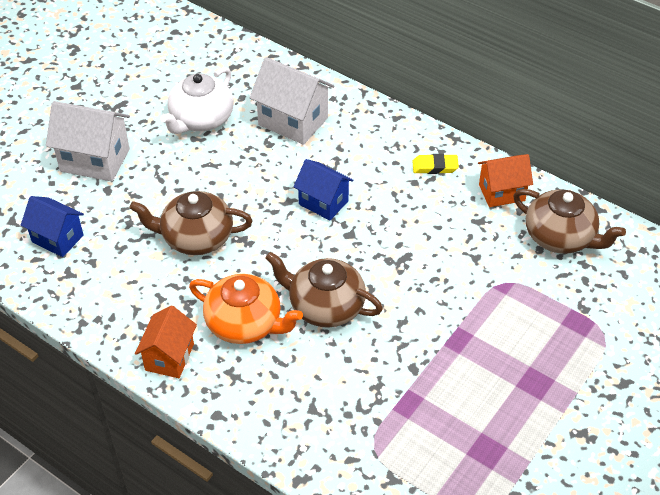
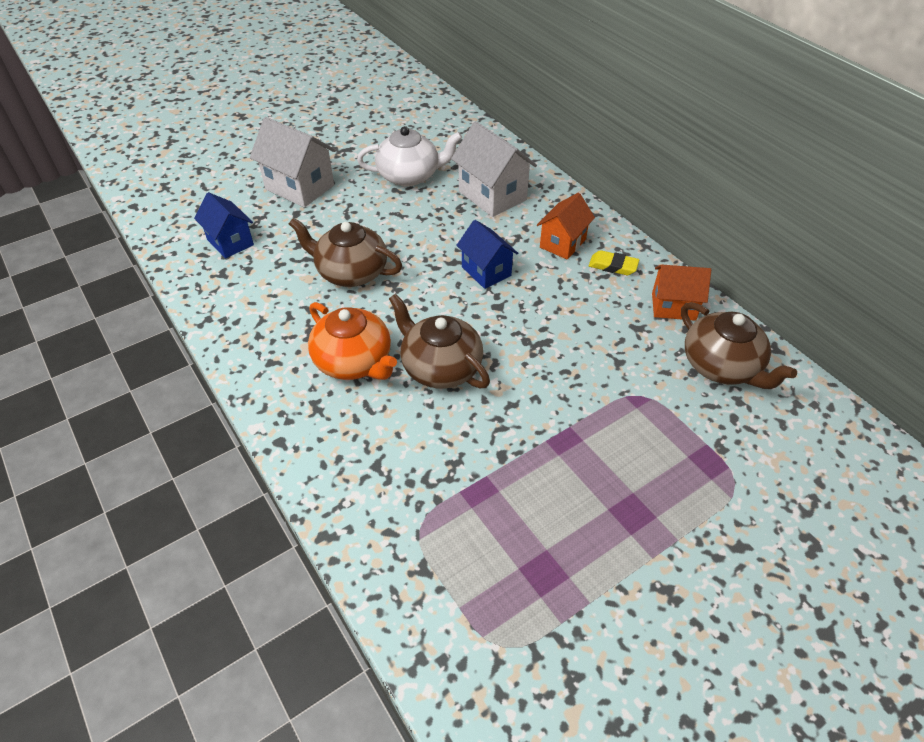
camera: 20 degrees right, 0 degrees up
(169, 357) = (266, 372): orange house -> orange house (563, 243)
(201, 119) = (409, 176): white teapot -> white teapot turned 150 degrees counterclockwise

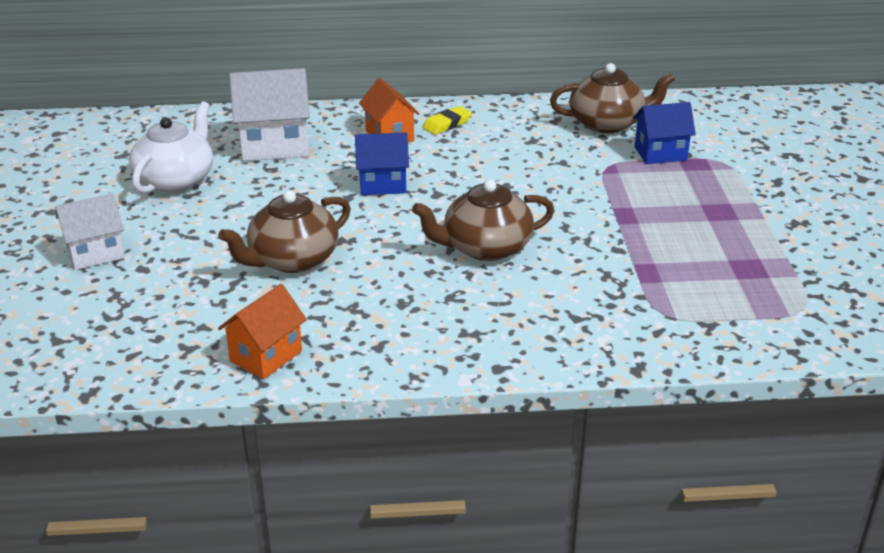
camera: 60 degrees left, 15 degrees down
(230, 242) = (135, 328): blue house -> blue house (660, 153)
(300, 187) = (95, 253): white house -> white house, size x0.66
(354, 361) = (430, 294): orange teapot -> none
(673, 306) = (524, 117): orange house -> orange house (266, 356)

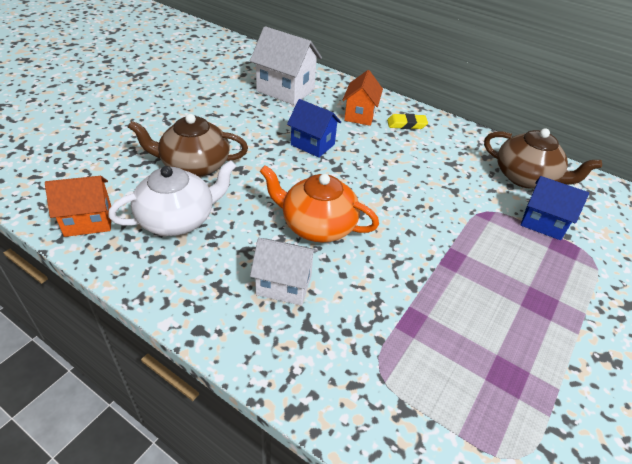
camera: 35 degrees right, 10 degrees up
(95, 253) = (111, 107): white house -> white house (284, 285)
(176, 180) = (208, 85): white teapot -> white teapot (178, 219)
(485, 248) = (317, 225): brown teapot -> orange teapot

